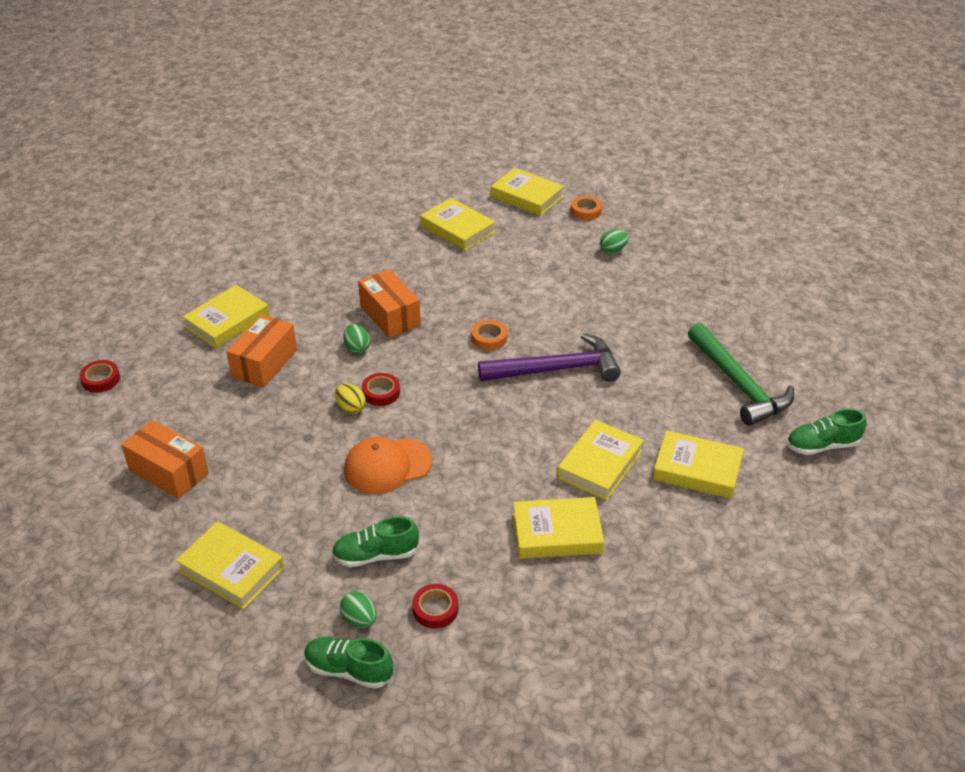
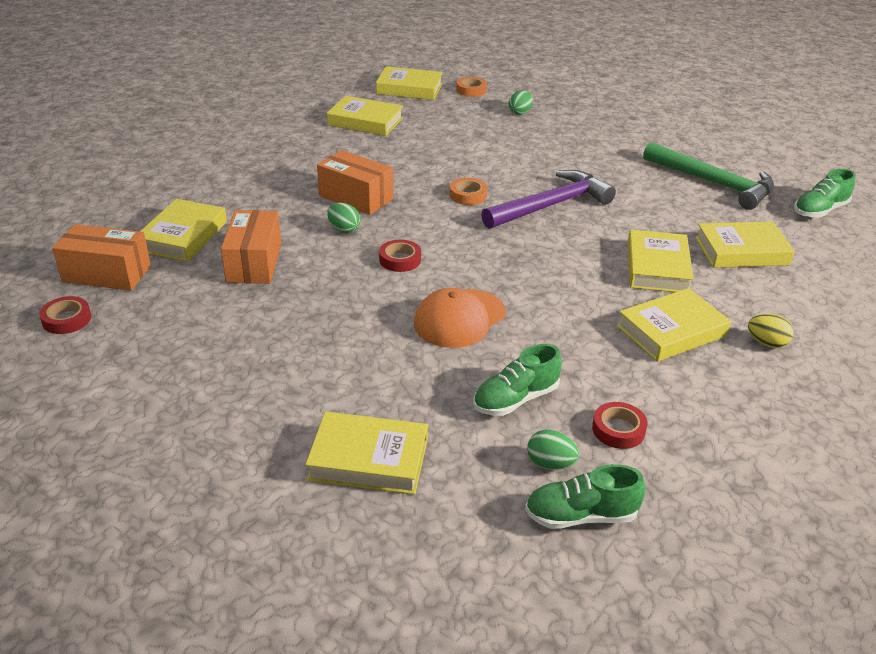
camera: 25 degrees left, 5 degrees down
(169, 472) = (218, 386): orange box -> orange box (106, 274)
(351, 408) = (379, 279): yellow egg -> yellow egg (766, 343)

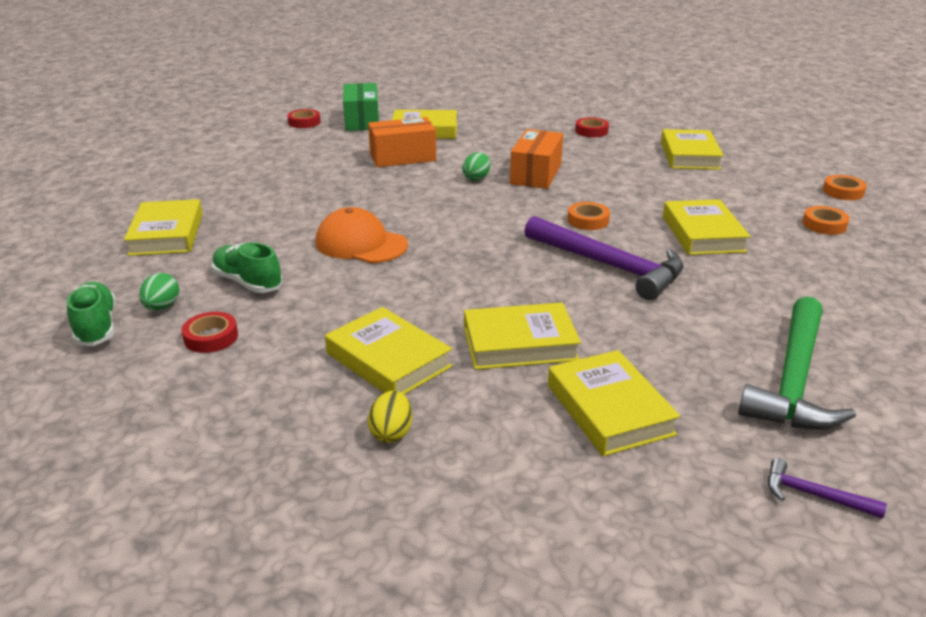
camera: 75 degrees right, 5 degrees down
(106, 274) = (362, 121): orange box -> green box
(400, 260) = (442, 207): red tape -> red tape (591, 131)
(409, 89) = (795, 162): yellow book -> yellow book (703, 234)
(520, 112) = (824, 225): green egg -> orange tape
(820, 210) = (813, 495): green shoe -> purple hammer

